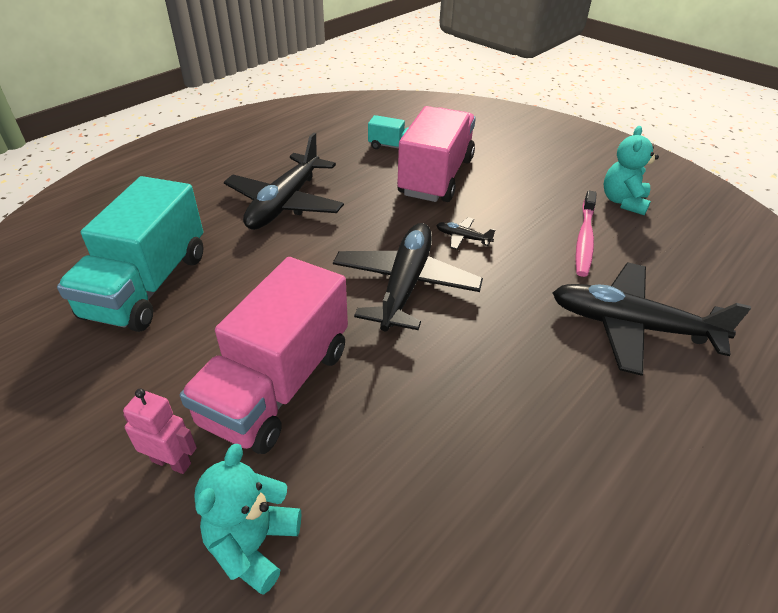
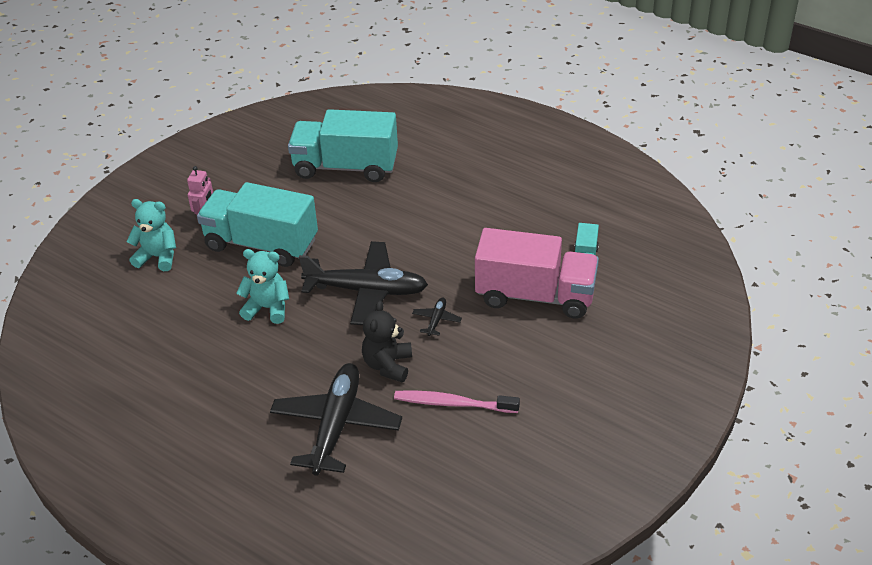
camera: 85 degrees right, 0 degrees up
(277, 385) = (261, 244): pink truck -> turquoise truck
(285, 203) = (461, 208): black plane -> none
(532, 278) = (388, 365): none -> black teddy bear
(623, 202) = (530, 440): turquoise teddy bear -> turquoise teddy bear (267, 308)

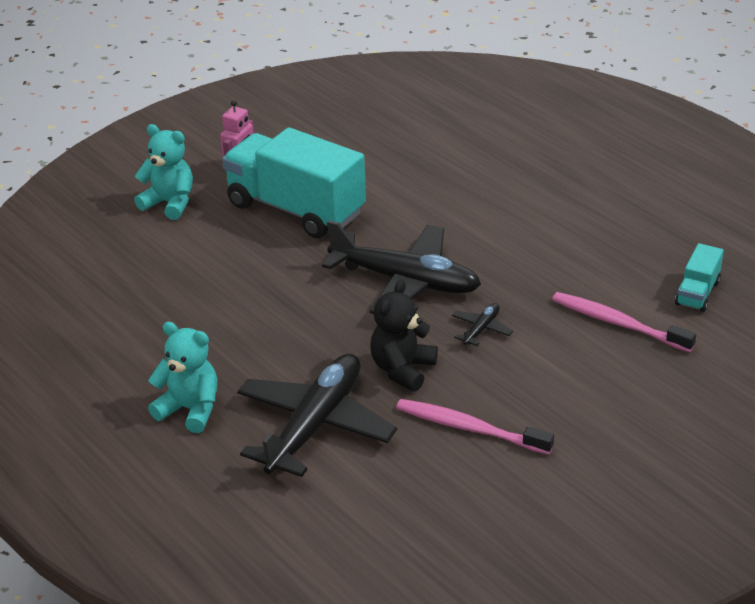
camera: 15 degrees right, 5 degrees down
(267, 308) = (278, 280): turquoise teddy bear -> turquoise teddy bear (190, 409)
(345, 167) = (427, 140): turquoise truck -> none
(535, 295) = (618, 323): pink truck -> pink toothbrush

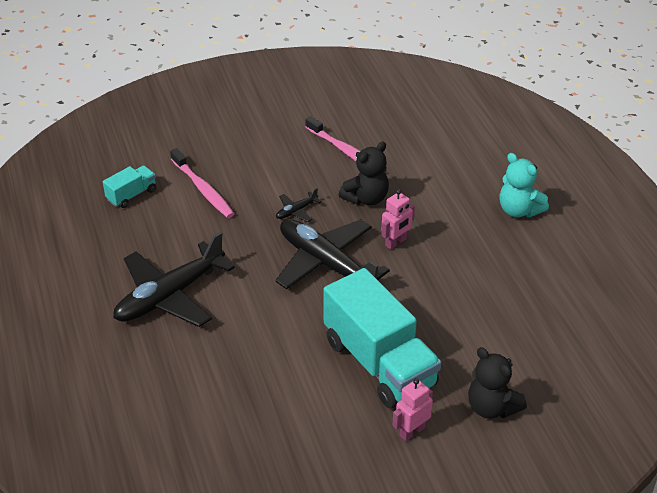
camera: 160 degrees left, 5 degrees up
(169, 203) = (491, 407): turquoise teddy bear -> black teddy bear
(315, 425) = (440, 178): black plane -> black plane (169, 296)
(335, 325) = (396, 242): none -> pink robot

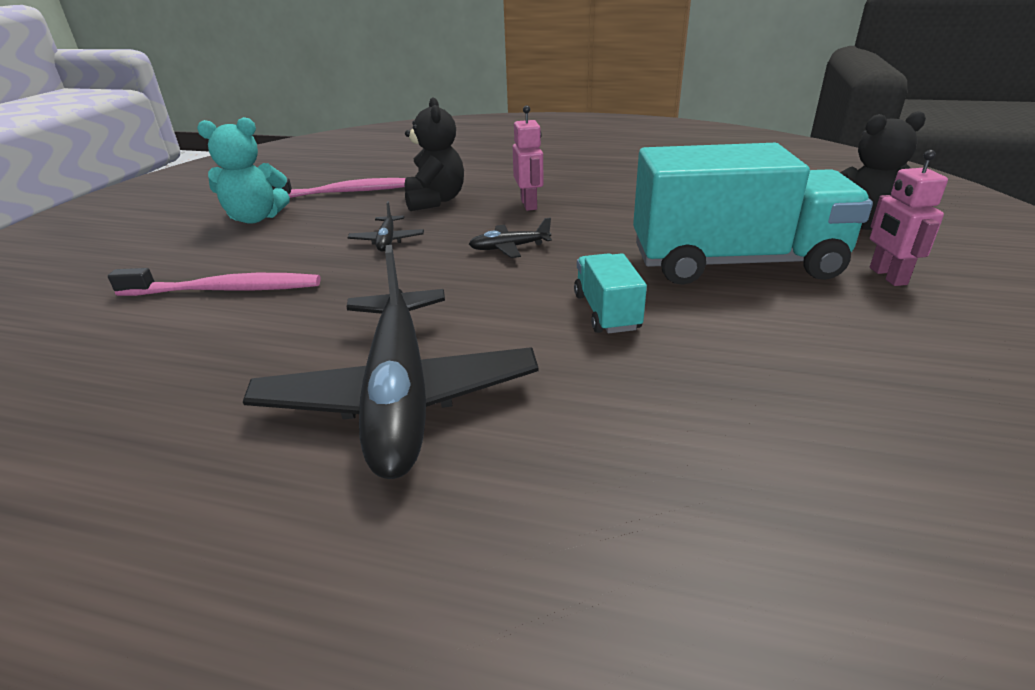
camera: 55 degrees left, 10 degrees down
(131, 195) = (102, 357): turquoise truck -> turquoise truck (606, 312)
(326, 263) = (509, 248): black plane -> black plane, size x0.41
(519, 210) = (560, 151): turquoise teddy bear -> turquoise teddy bear (255, 218)

